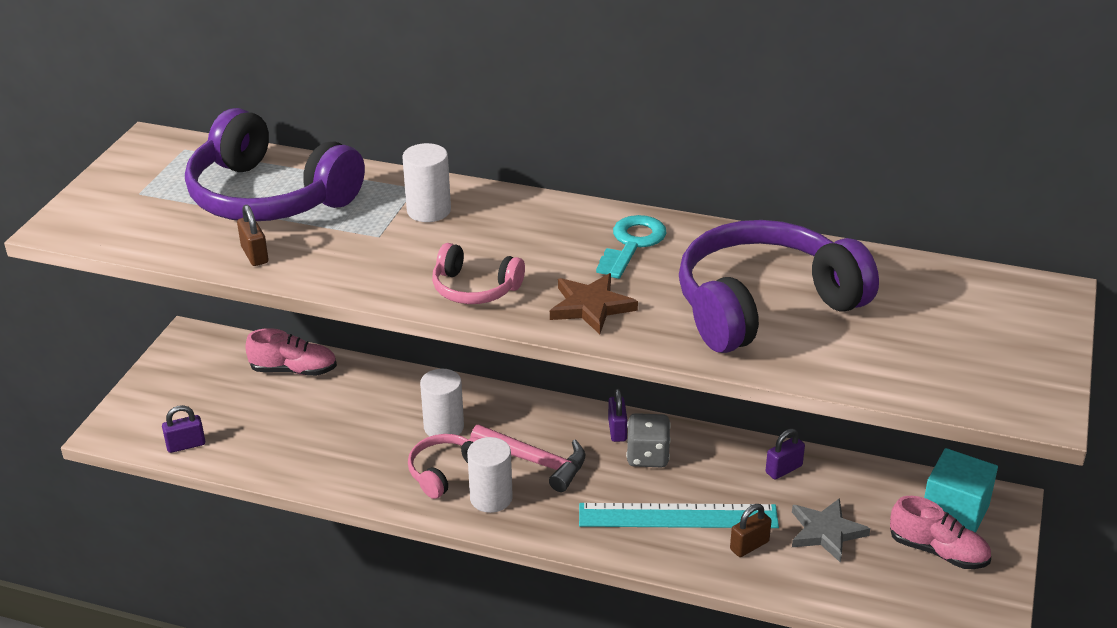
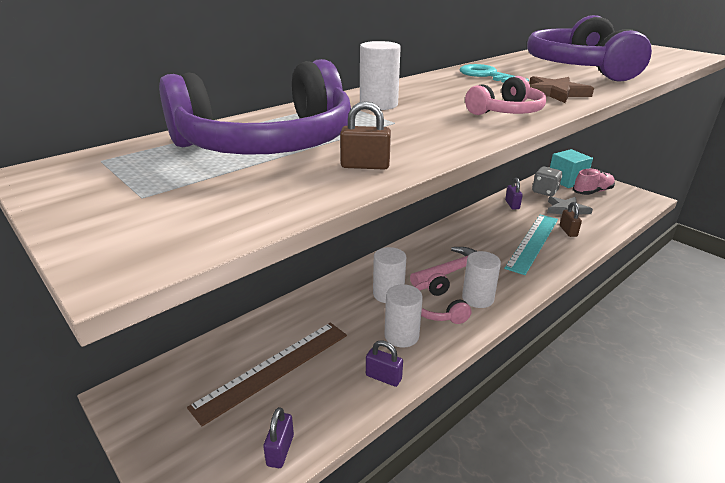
camera: 60 degrees left, 5 degrees down
(271, 400) = (273, 369): none -> brown ruler
(294, 370) = (248, 344): pink shoe -> none
(377, 461) = (401, 335): none -> white cylinder
(617, 430) = (444, 236): purple padlock -> purple padlock (383, 377)
(647, 456) = (475, 235): grey dice -> grey dice (544, 191)

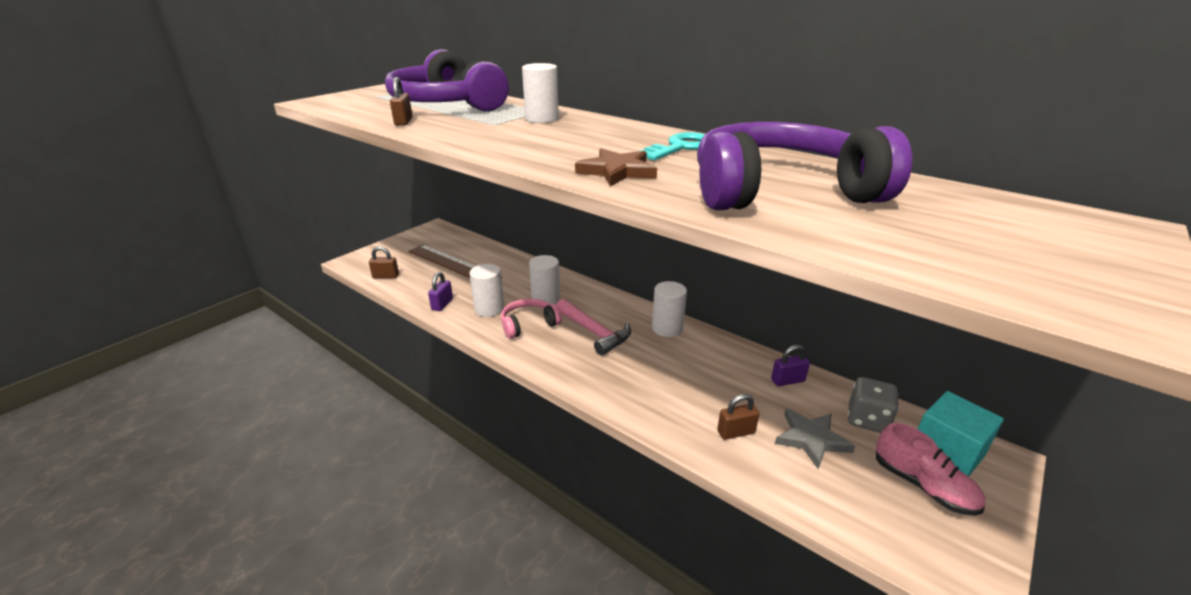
camera: 80 degrees right, 0 degrees up
(280, 450) = (386, 276): purple padlock -> brown padlock
(477, 298) = (548, 347): white cylinder -> white cylinder (667, 328)
(506, 112) = (533, 152): pink headphones -> none
(533, 242) = (683, 394): turquoise ruler -> none

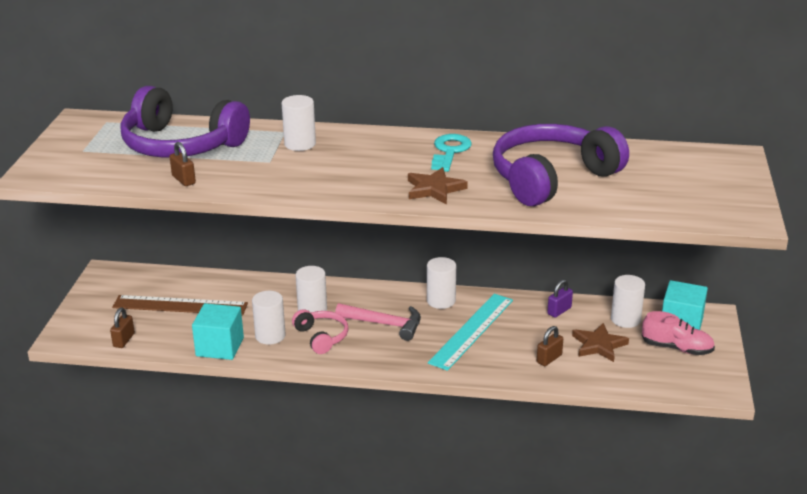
camera: 30 degrees left, 0 degrees up
(386, 276) = (124, 340): brown padlock -> brown padlock turned 45 degrees counterclockwise
(442, 304) = (220, 347): purple padlock -> turquoise cube
(528, 324) = (321, 337): pink headphones -> pink headphones turned 120 degrees clockwise
(672, 368) = (471, 330): none -> turquoise ruler
(811, 439) = (599, 345): grey star -> brown star
(867, 419) = (625, 319): grey dice -> white cylinder

